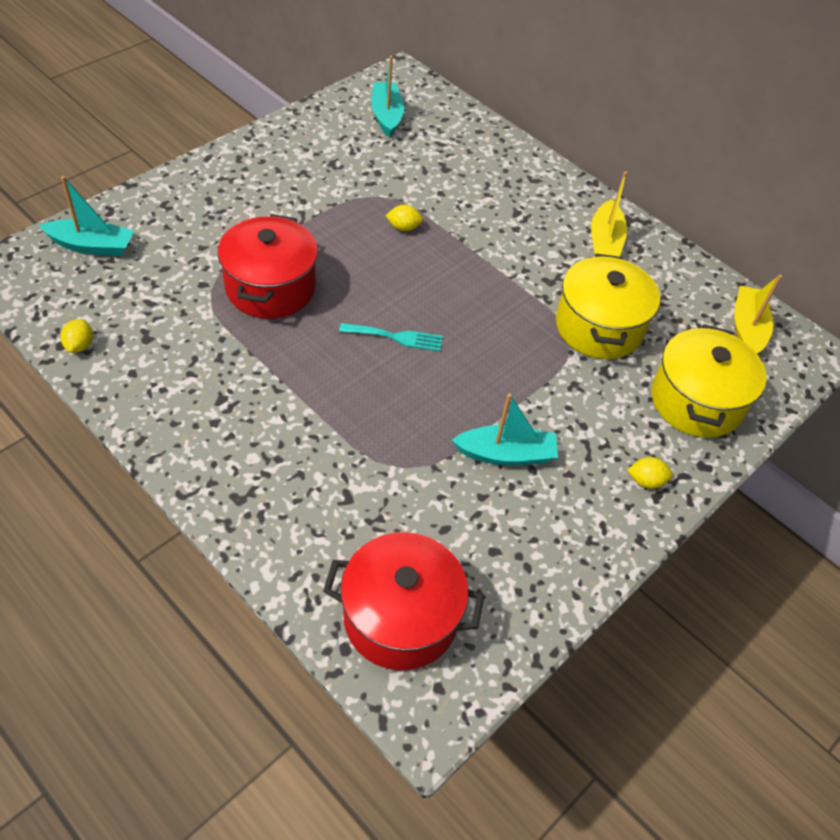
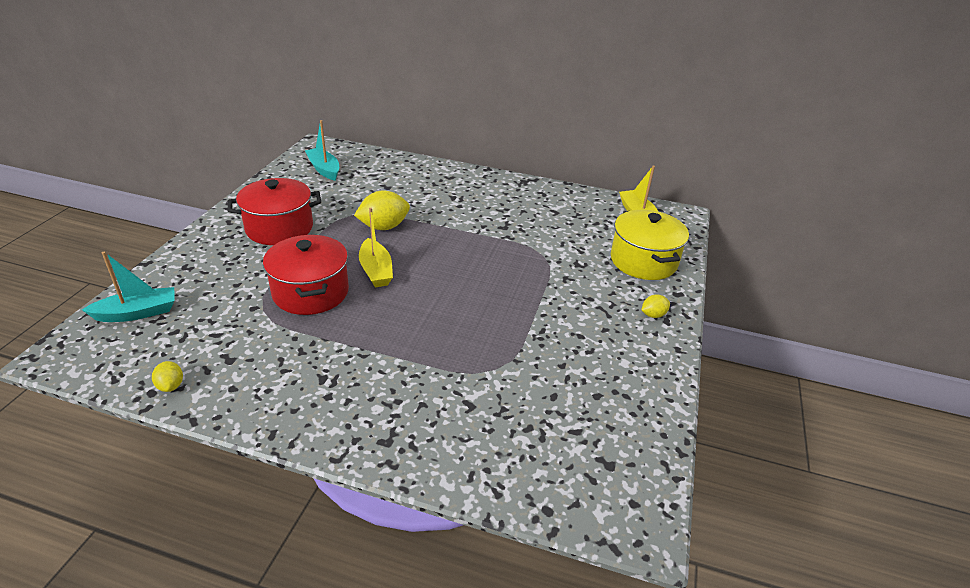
camera: 25 degrees left, 15 degrees down
(396, 337) = (427, 291): turquoise fork -> none
(400, 617) = (570, 468): red pot -> red pot (279, 228)
(403, 227) = (383, 227): yellow lemon -> yellow lemon, size x1.94
(505, 454) = (556, 333): turquoise boat -> none
(599, 327) = (554, 241): yellow pot -> none
(605, 241) = (520, 196): yellow boat -> yellow boat (376, 271)

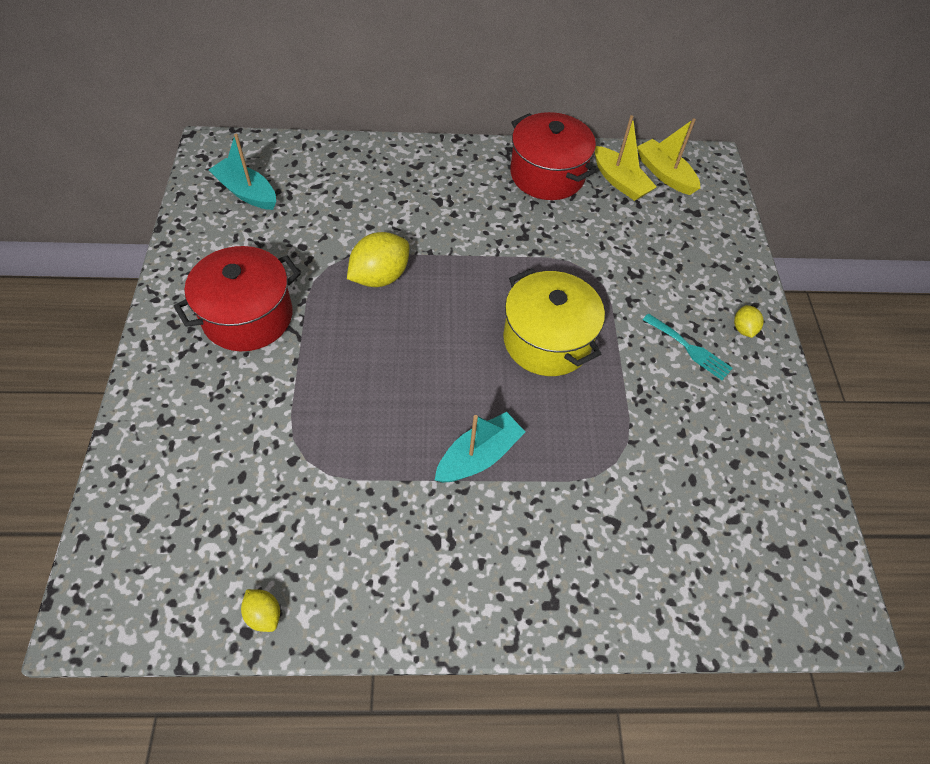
camera: 20 degrees left, 20 degrees up
(137, 313) = (148, 516): turquoise boat -> turquoise boat (478, 456)
(311, 292) = (349, 413): red pot -> red pot (547, 175)
(376, 271) = (409, 353): yellow boat -> yellow boat (619, 181)
(599, 316) = (689, 348): none -> turquoise fork
(643, 261) = (701, 249): yellow pot -> yellow pot (547, 340)
(653, 315) = (743, 329): yellow lemon -> yellow lemon turned 45 degrees counterclockwise

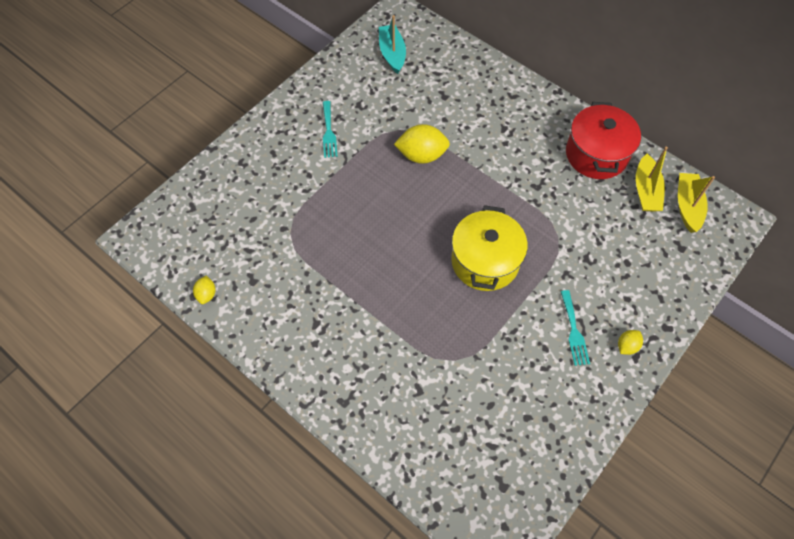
camera: 45 degrees right, 5 degrees up
(248, 316) = (328, 132): red pot -> turquoise fork
(478, 456) = (379, 297): turquoise boat -> none

